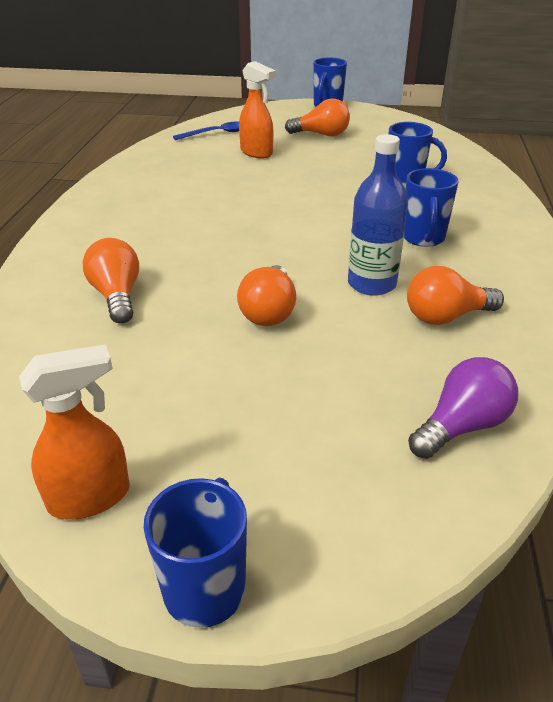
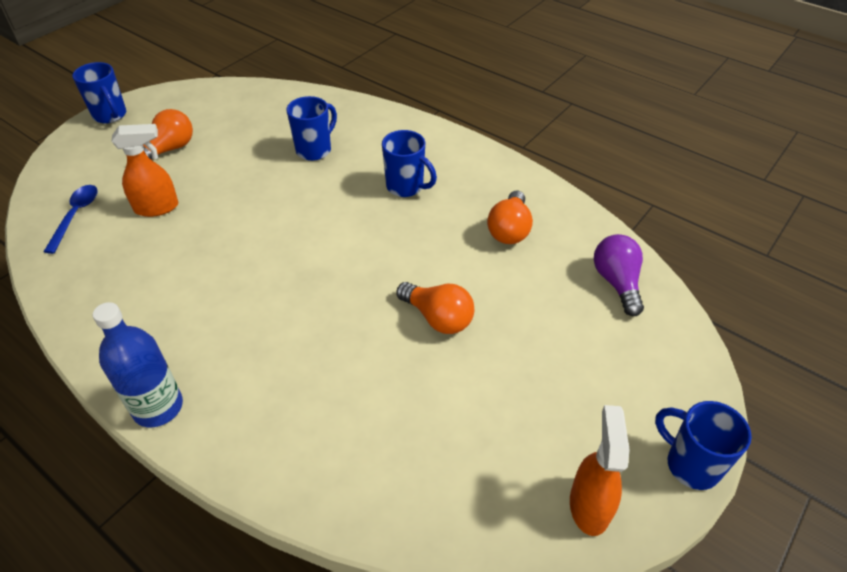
camera: 60 degrees left, 10 degrees up
(117, 296) = (340, 410): orange light bulb -> none
(371, 284) = (444, 245): blue bottle -> blue bottle (158, 407)

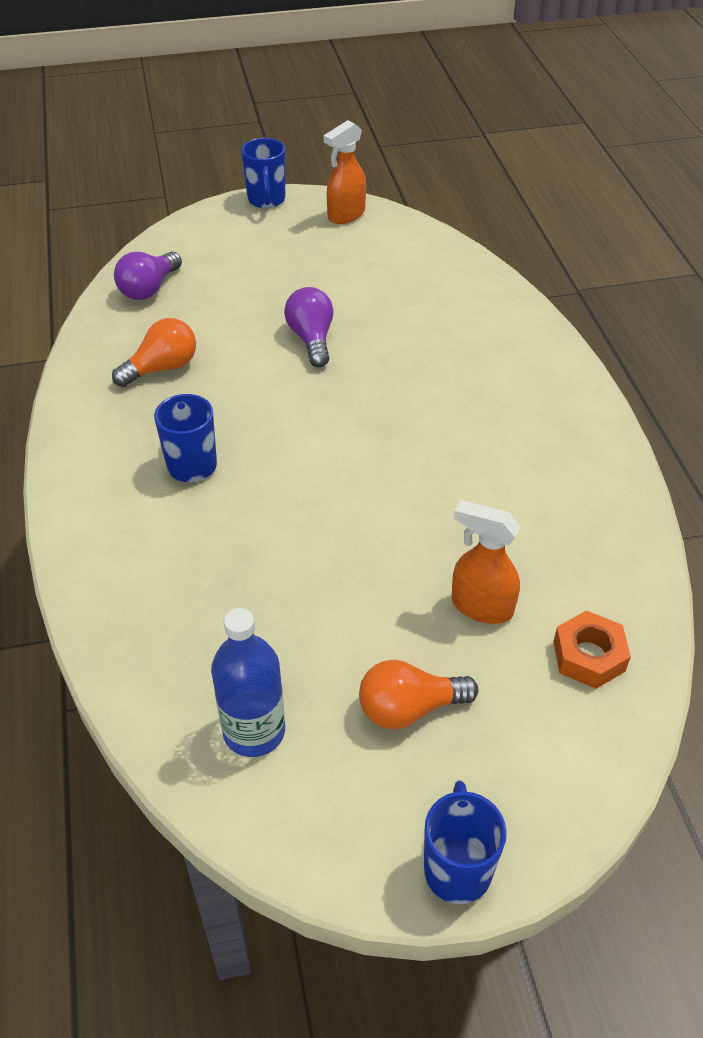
camera: 140 degrees left, 0 degrees up
(76, 216) = (588, 656): blue spoon -> orange nut
(158, 407) = (583, 395): blue bottle -> blue bottle (254, 731)
(314, 150) = (228, 580): blue mug -> none
(438, 318) = (311, 339): orange light bulb -> purple light bulb

